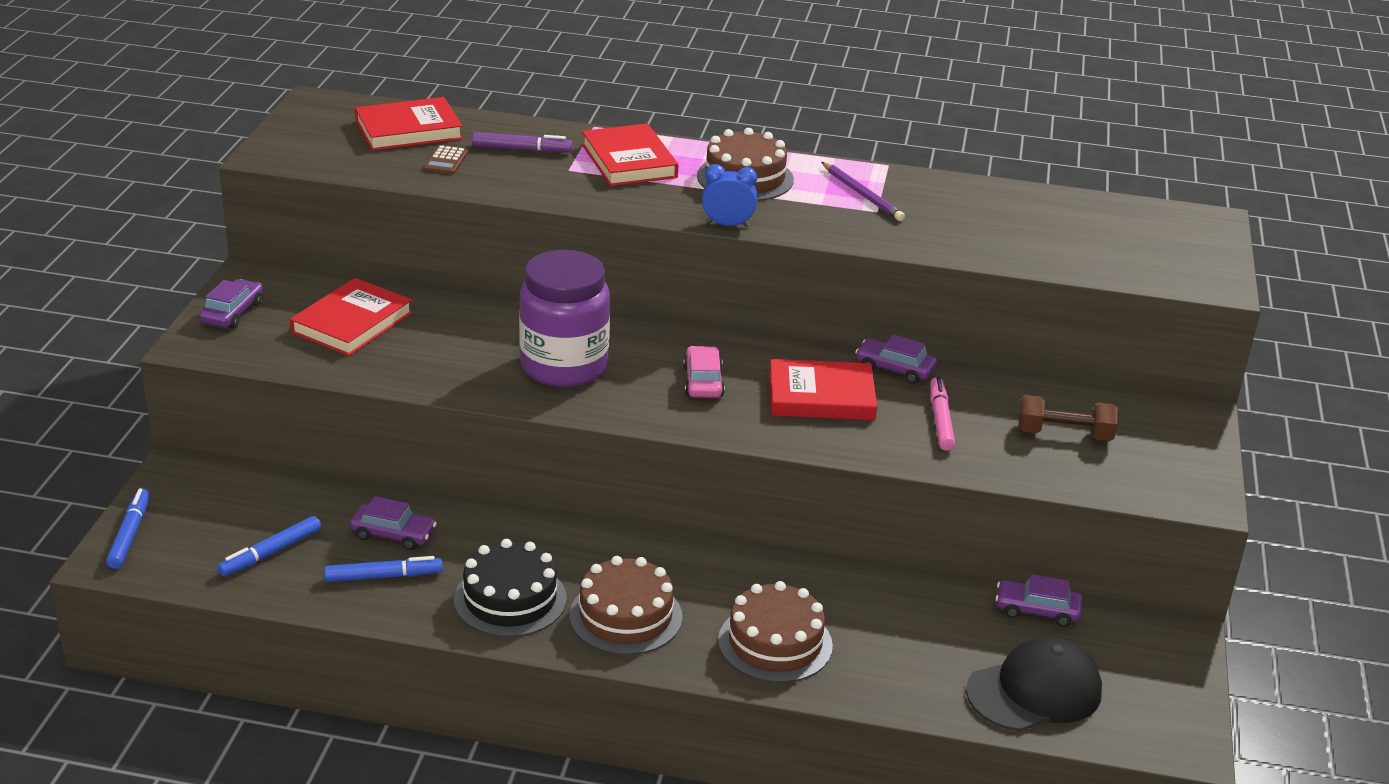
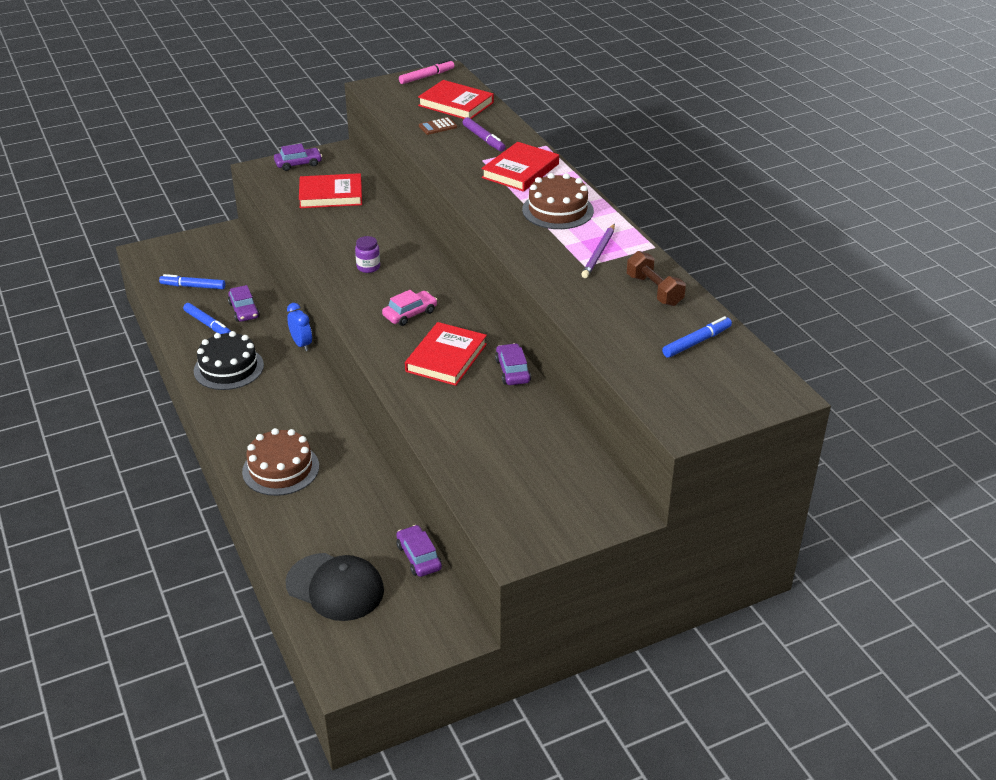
camera: 55 degrees right, 5 degrees up
(130, 534) = (168, 246): blue marker -> blue marker (697, 342)
(564, 366) = (368, 267): purple jar -> purple jar, size x0.41
(625, 616) = (252, 409): brown cake -> none
(727, 225) = (491, 227): blue clock -> blue clock (301, 344)
(821, 396) = (446, 358): red book -> red book turned 60 degrees clockwise
(940, 420) = (476, 410): pink marker -> pink marker (427, 76)
(1064, 434) = (521, 464): brown dumbbell -> brown dumbbell (654, 290)

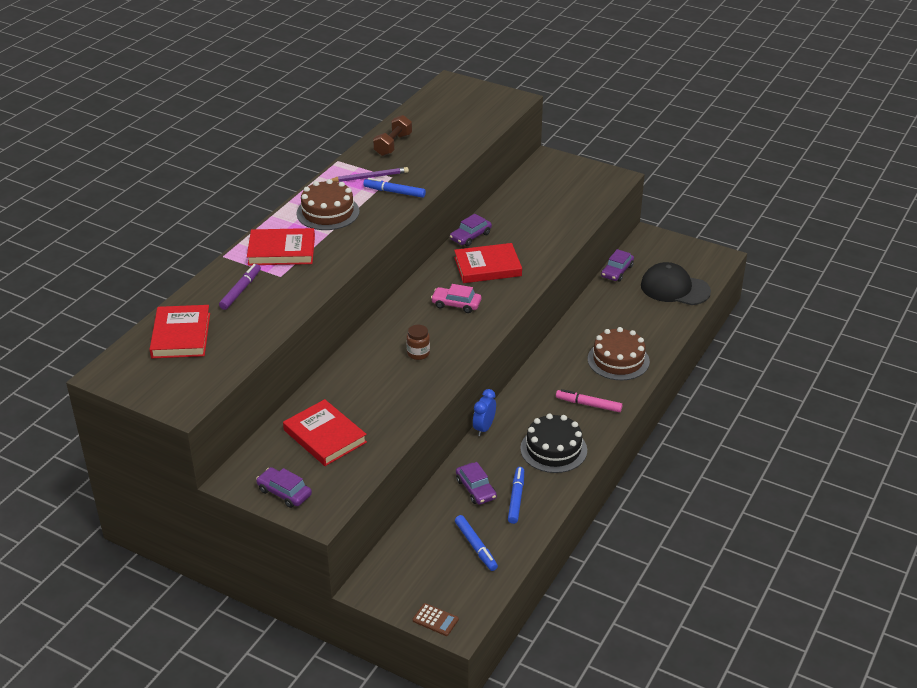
camera: 125 degrees left, 0 degrees up
(244, 310) = (476, 489): purple car -> purple car turned 120 degrees clockwise
(335, 587) = (674, 288): black cap -> black cap turned 60 degrees counterclockwise
(368, 267) = (418, 353): purple jar -> brown jar
(427, 76) = (129, 382): pink marker -> pink marker (588, 404)
(438, 127) = (239, 325): brown calculator -> brown calculator (435, 620)
(697, 342) = (433, 117): blue marker -> blue marker (394, 192)

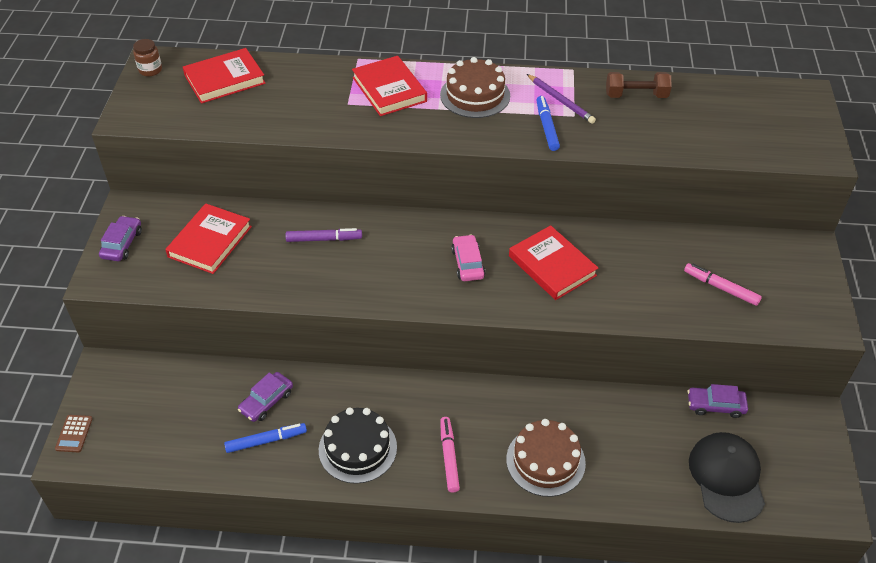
camera: 65 degrees right, 10 degrees up
(241, 290) = (310, 88): purple marker -> purple marker (324, 239)
(418, 353) = (368, 263): brown jar -> brown jar (150, 70)
(470, 236) = (598, 233): purple car -> none
(475, 546) = (183, 430): blue marker -> none
(484, 428) = (362, 375): blue clock -> none
(558, 205) = (721, 288): none -> pink marker

